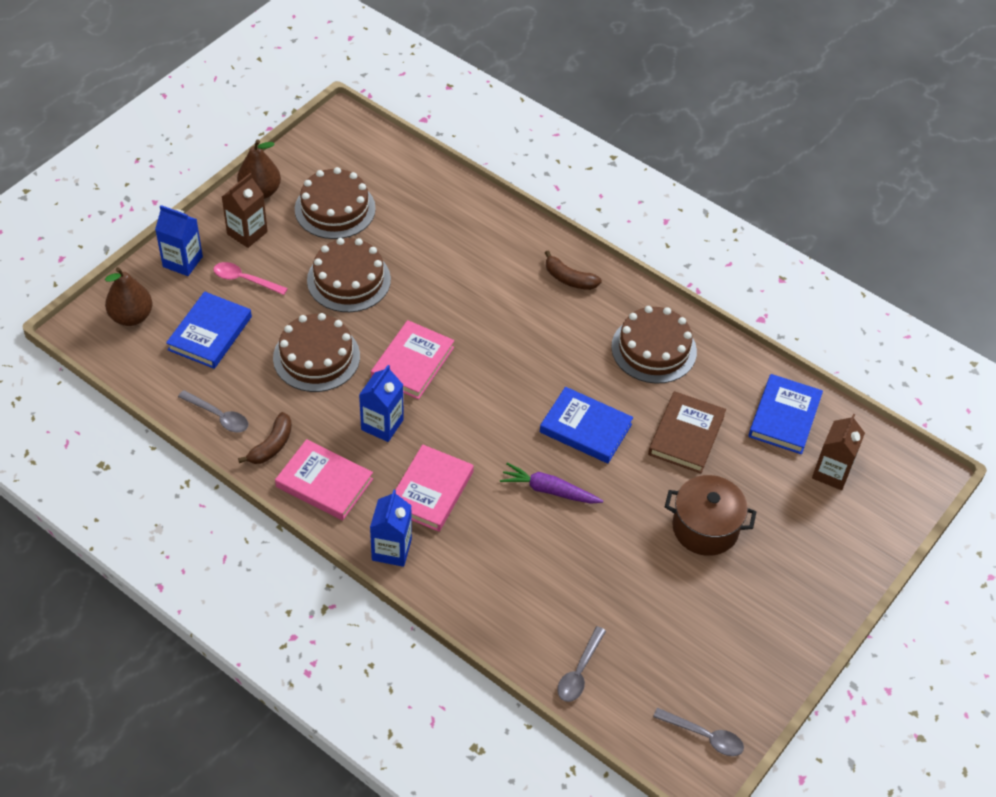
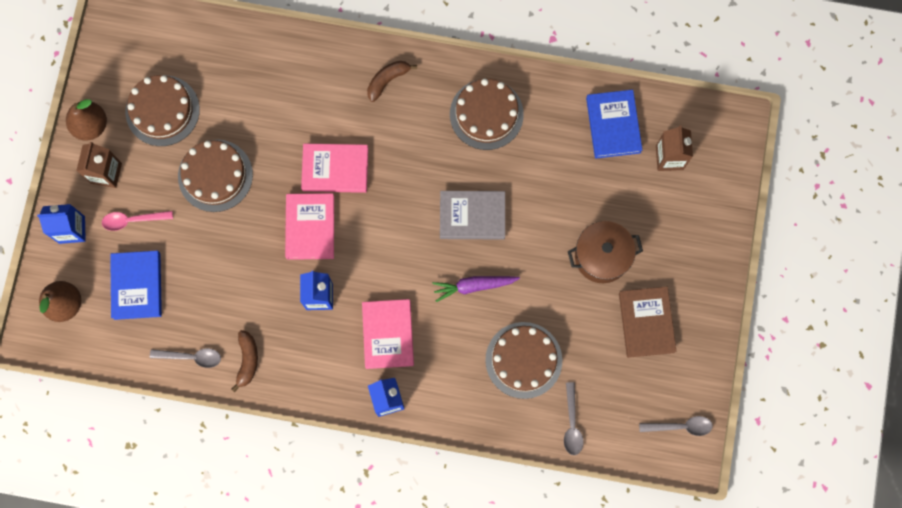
camera: 25 degrees left, 25 degrees up
(316, 357) = (233, 262): brown cake -> brown cake (523, 360)
(324, 483) = (306, 371): pink book -> pink book (335, 169)
(569, 279) = (387, 80): brown banana -> brown banana turned 135 degrees clockwise
(585, 428) = (472, 216): blue book -> grey book
(686, 435) = (549, 182): brown book -> brown book (646, 322)

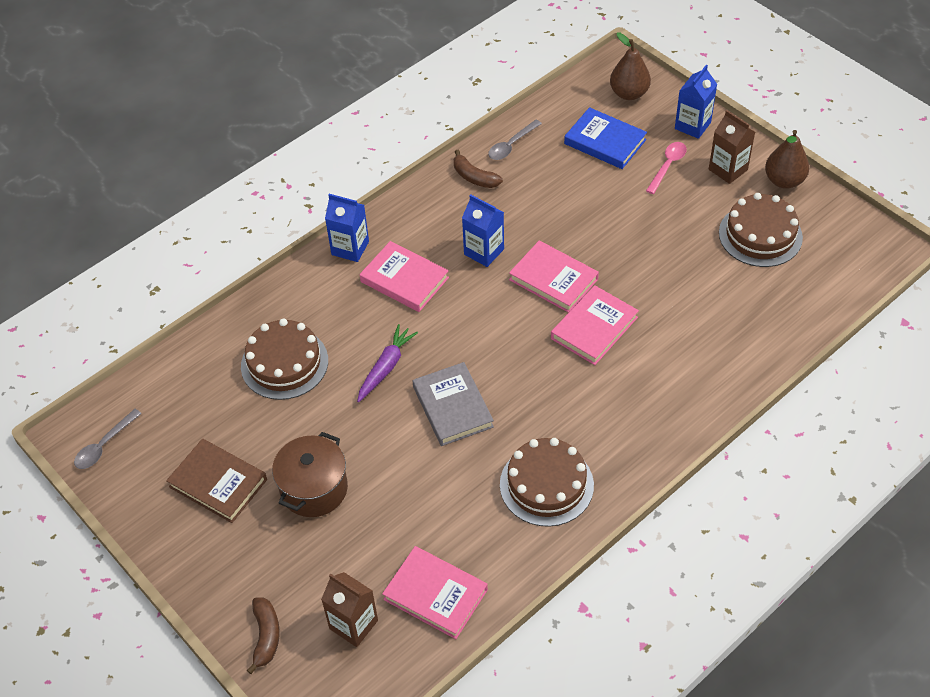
camera: 130 degrees right, 25 degrees down
(215, 175) = (663, 239): brown cake -> none
(387, 80) = (653, 422): brown banana -> brown banana (266, 636)
(472, 216) = (452, 407): grey book -> grey book turned 60 degrees counterclockwise
(572, 424) = (195, 363): grey spoon -> none
(613, 125) = (435, 594): blue book -> pink book

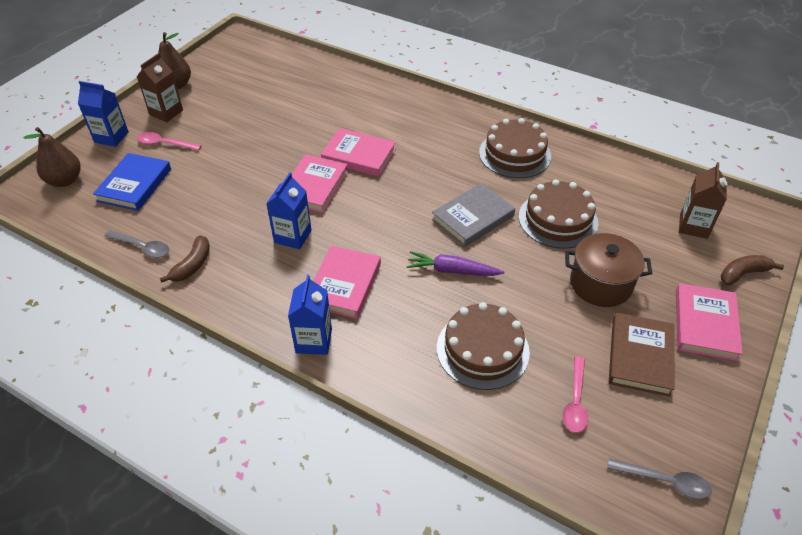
camera: 110 degrees left, 5 degrees down
(201, 413) = (575, 402): none -> pink spoon
(435, 594) = (638, 189): pink book -> pink book (705, 324)
(760, 235) = (237, 90): brown cake -> brown cake (558, 219)

